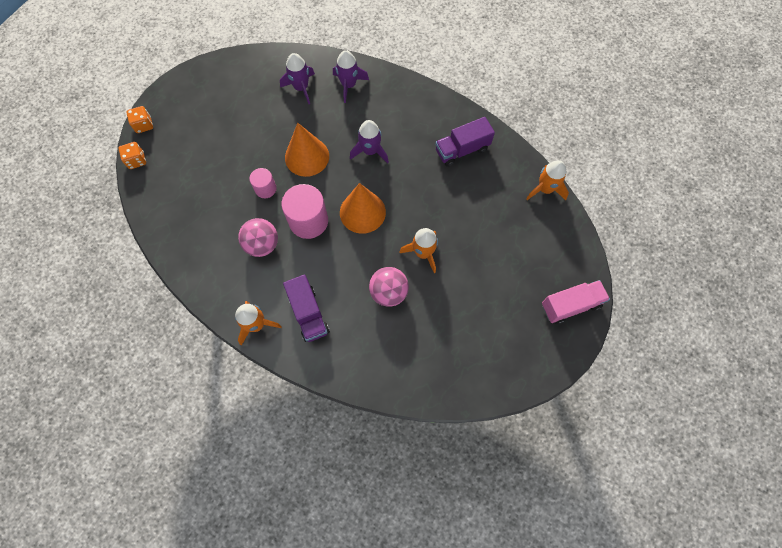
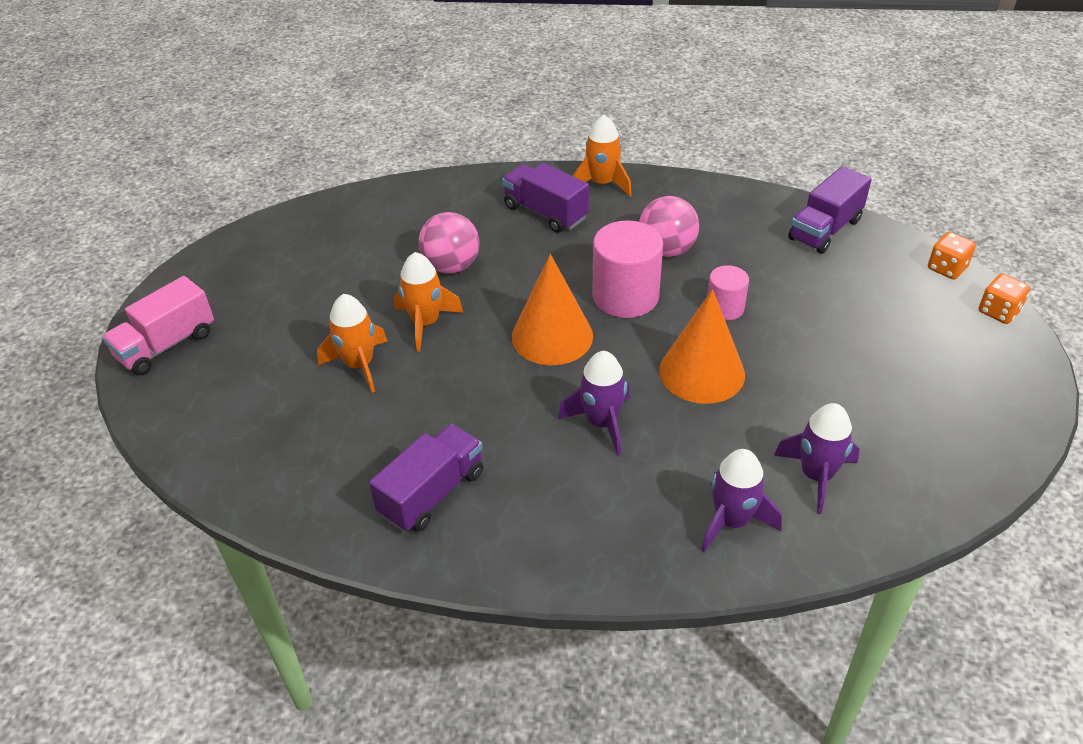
camera: 155 degrees right, 25 degrees down
(167, 217) = (825, 230): none -> purple truck
(545, 189) = (243, 489): orange rocket -> orange rocket (359, 365)

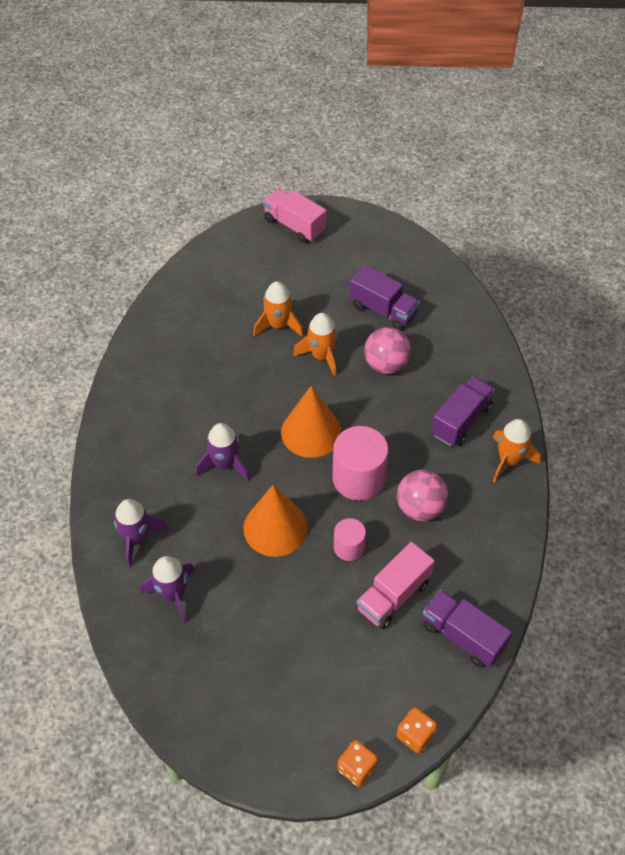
camera: 85 degrees right, 10 degrees up
(432, 493) = (168, 376): purple truck -> purple truck (383, 310)
(784, 276) = (393, 595): none -> pink truck

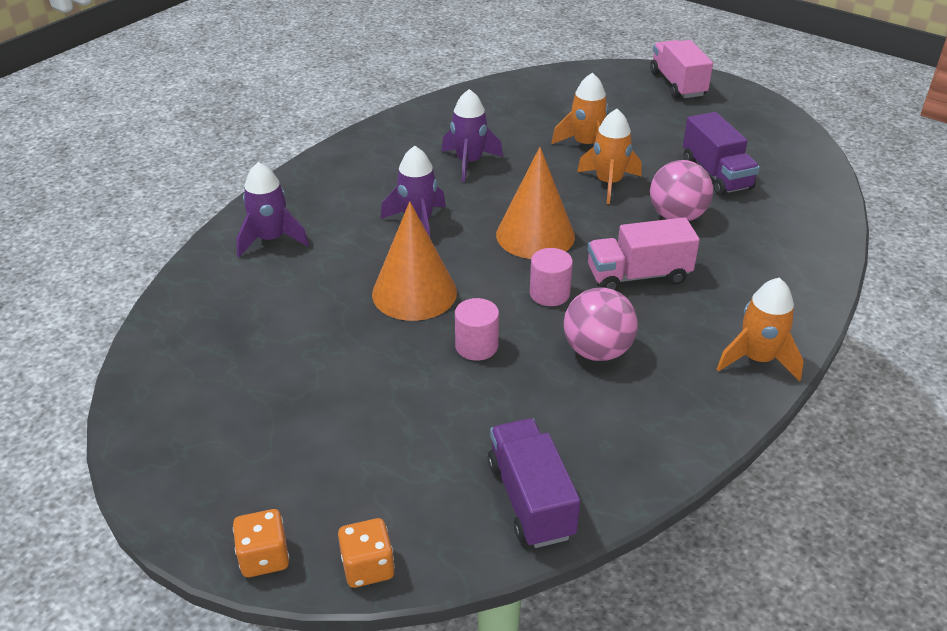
camera: 35 degrees right, 15 degrees down
(173, 594) = (254, 296): purple rocket -> purple rocket (469, 162)
(358, 478) = (549, 293): pink cylinder -> pink cylinder, size x0.56
(393, 595) = (483, 414): pink truck -> pink truck (638, 276)
(461, 421) = (725, 298): purple truck -> none

